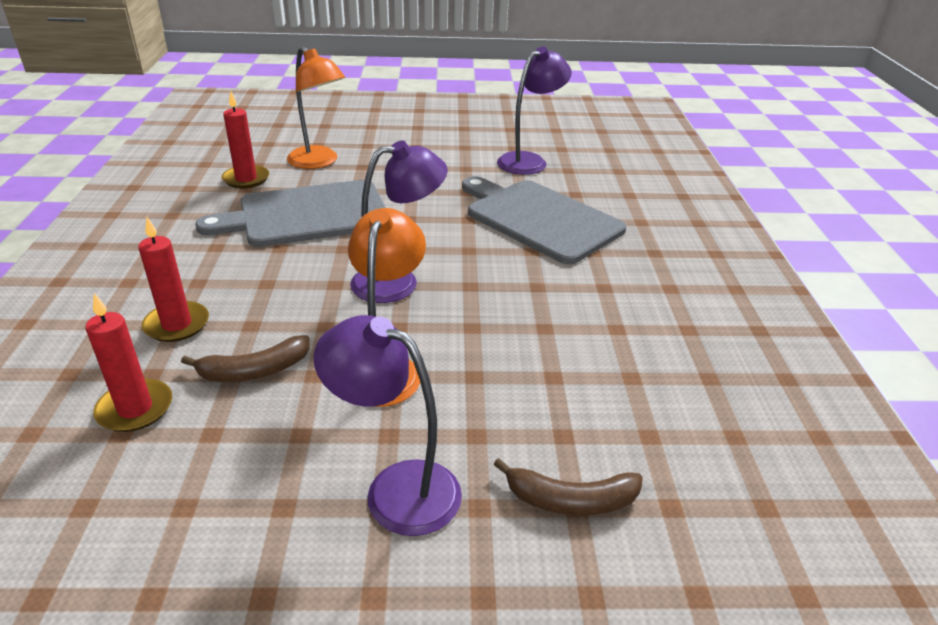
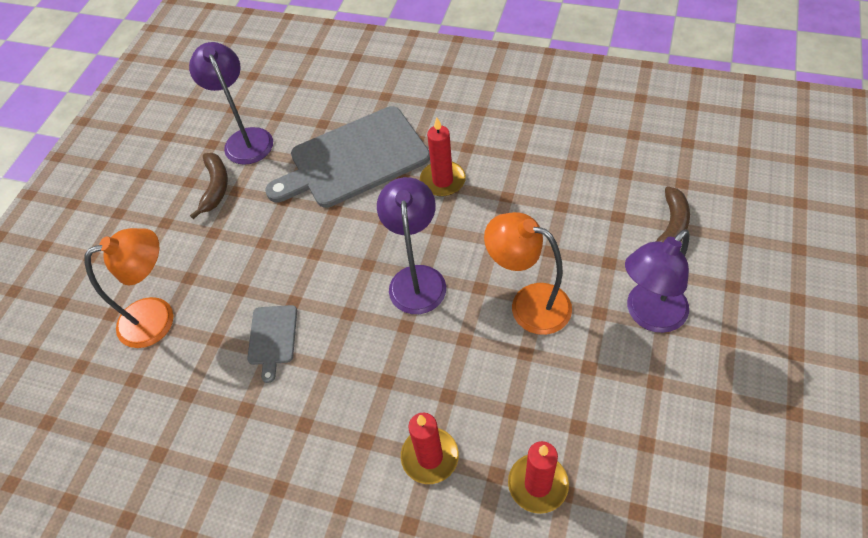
camera: 65 degrees left, 20 degrees up
(246, 179) = (165, 392): red candle -> red candle (442, 181)
(254, 370) = (510, 395): brown banana -> brown banana (215, 187)
(307, 215) = (272, 338): grey cutting board -> grey cutting board, size x0.45

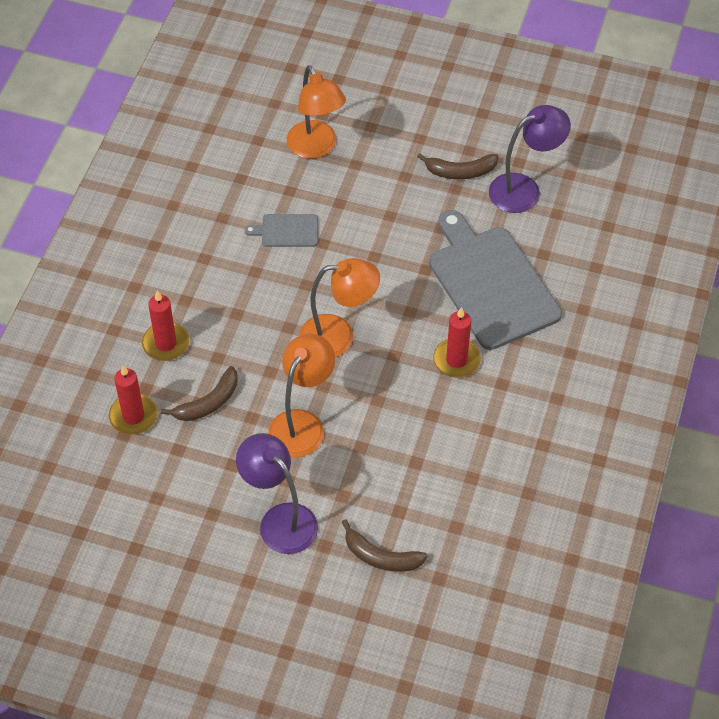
camera: 85 degrees right, 0 degrees up
(417, 278) = (338, 336): purple lamp -> orange lamp
(511, 400) = (208, 403): none -> brown banana

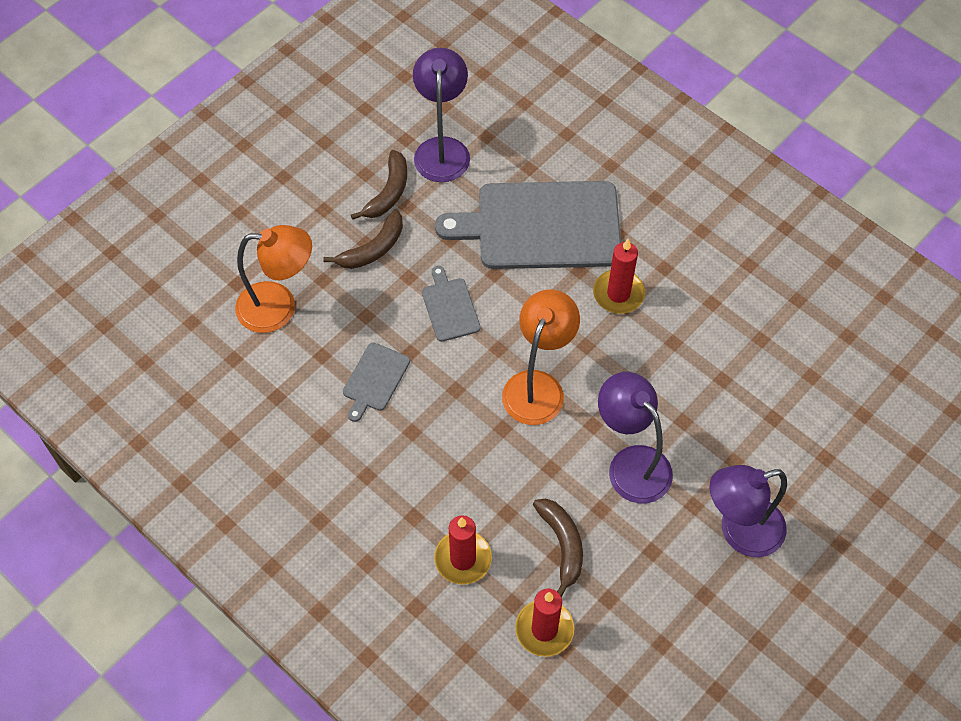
camera: 65 degrees left, 5 degrees up
(302, 423) = (631, 463): orange lamp -> purple lamp
(377, 252) = (449, 307): none -> grey cutting board
(380, 556) = (819, 455): brown banana -> brown banana (373, 249)

